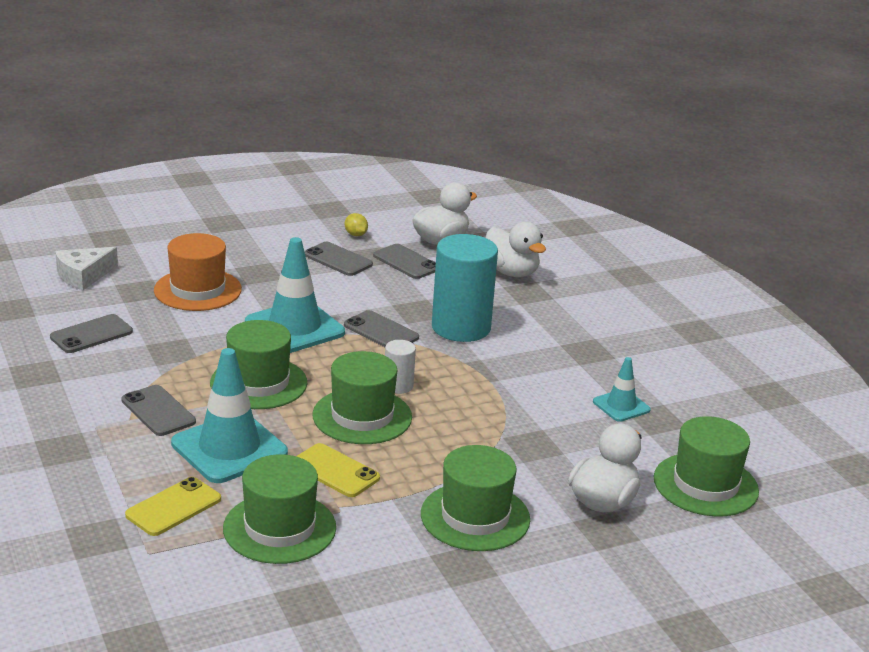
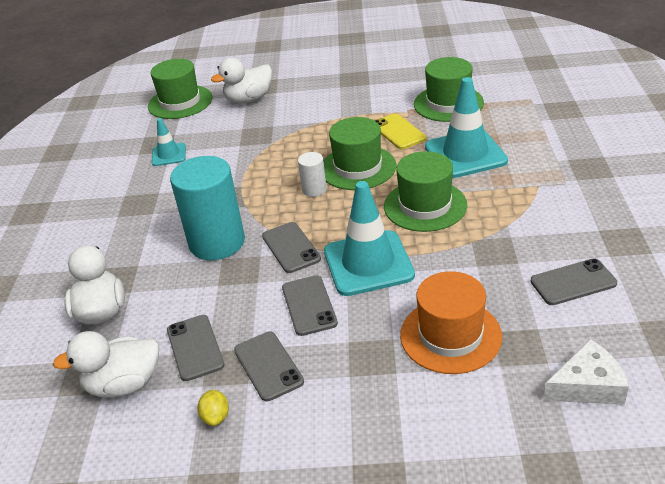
camera: 150 degrees left, 10 degrees up
(158, 411) = (514, 189): grey phone -> grey phone (309, 305)
(173, 507) = (512, 121): yellow phone -> none
(475, 517) = (329, 99): green hat -> none

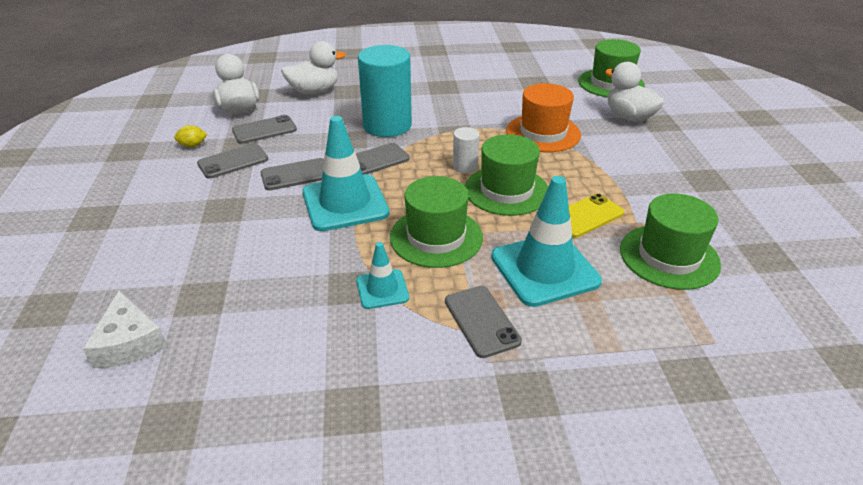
camera: 80 degrees right, 0 degrees up
(169, 155) = (517, 89): turquoise traffic cone -> turquoise traffic cone (382, 289)
(450, 335) = (232, 253): orange hat -> orange hat (543, 133)
(573, 282) = (283, 347): grey phone -> grey phone (482, 321)

